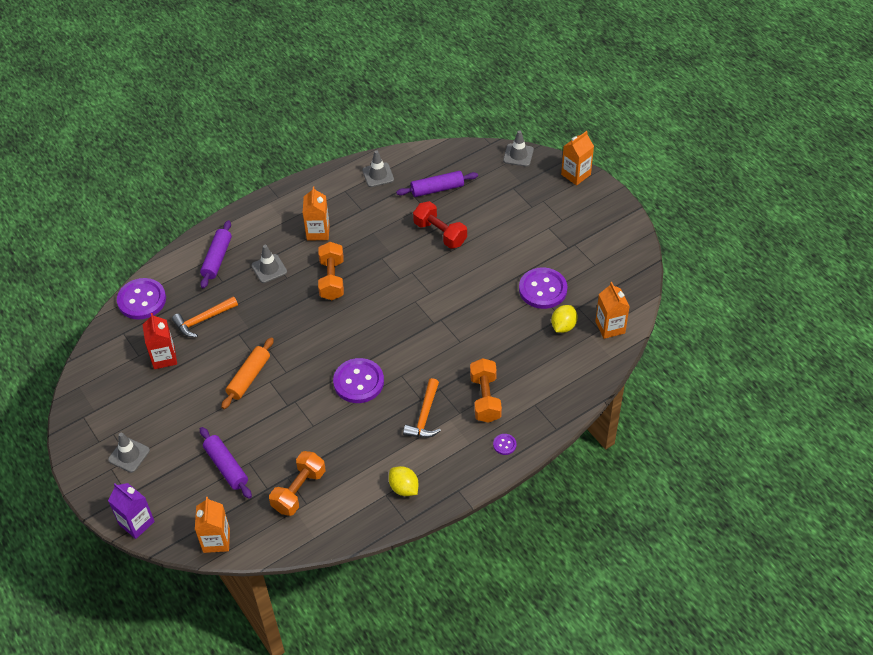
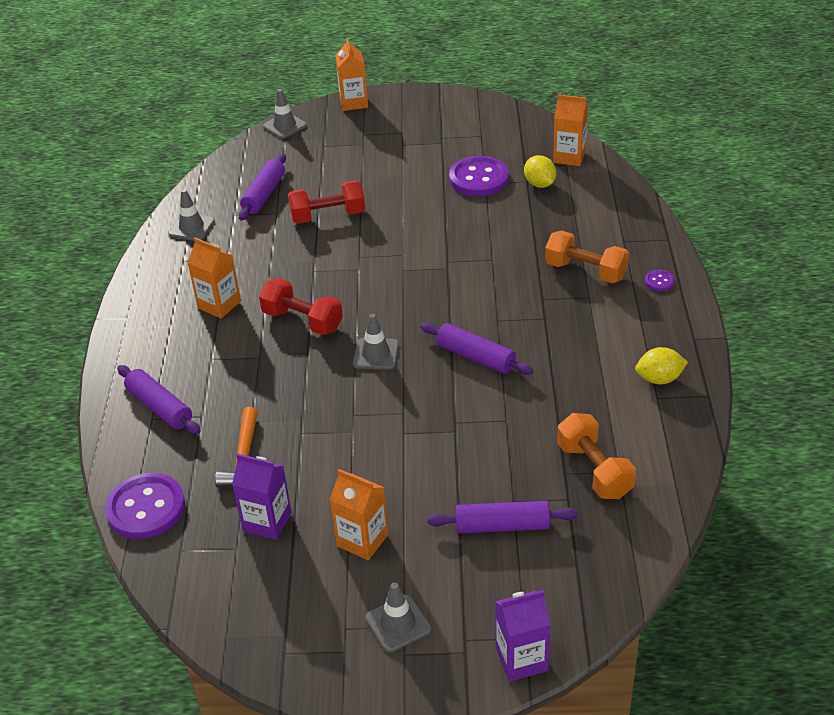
camera: 55 degrees left, 10 degrees down
(164, 358) = (267, 522): red carton -> purple carton
(216, 540) = (613, 581): orange carton -> orange carton (362, 540)
(249, 377) = (379, 450): orange rolling pin -> none
(269, 269) = (228, 366): grey traffic cone -> grey traffic cone (376, 354)
(332, 279) = (302, 321): orange dumbbell -> red dumbbell
(358, 382) = (476, 357): purple button -> purple rolling pin
(425, 416) = (571, 324): orange hammer -> none

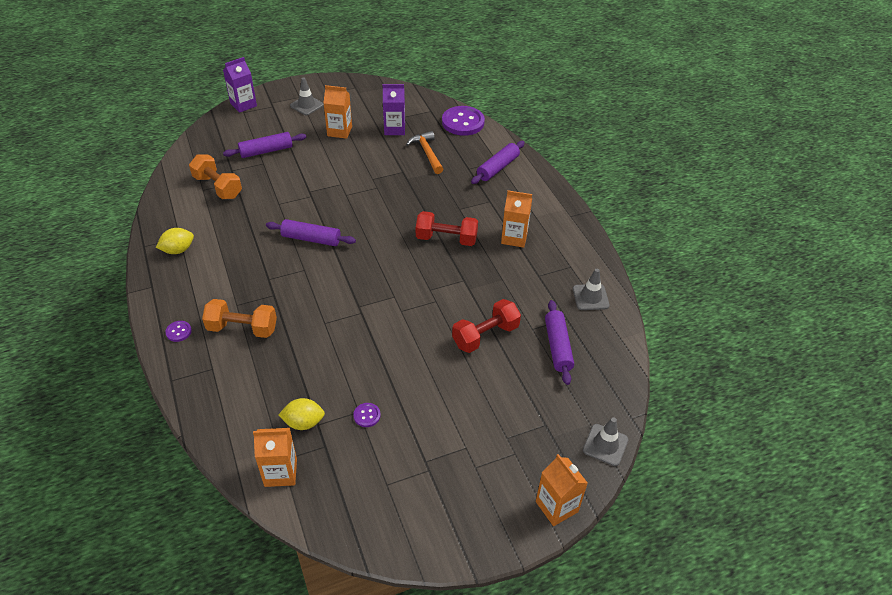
camera: 155 degrees right, 5 degrees up
(160, 407) = (498, 168): purple rolling pin -> purple rolling pin turned 75 degrees counterclockwise
(376, 354) = (381, 226): grey traffic cone -> none
(479, 178) = (367, 415): purple button -> purple button, size x0.44
(539, 184) = (303, 422): yellow lemon -> yellow lemon turned 45 degrees counterclockwise

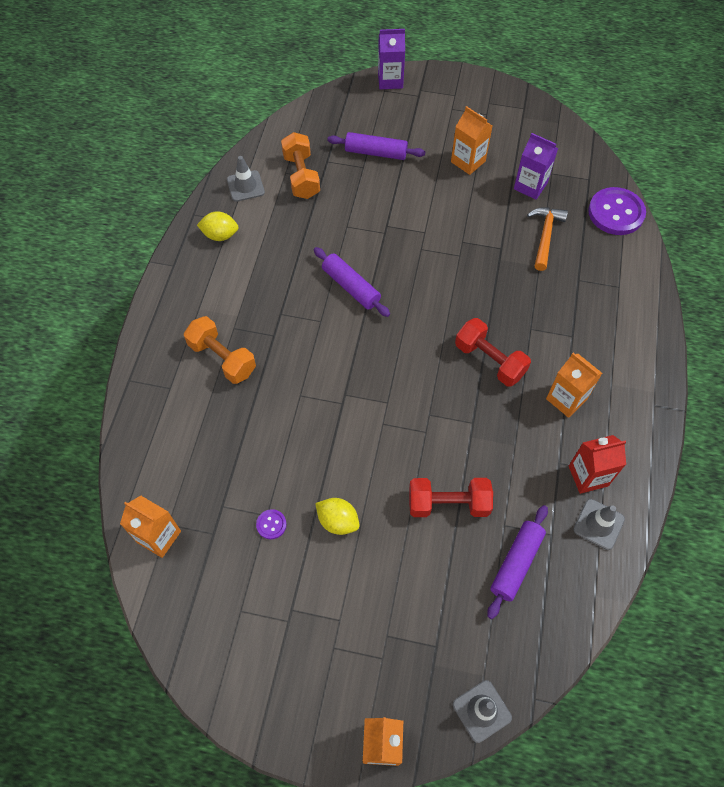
camera: 35 degrees right, 15 degrees up
(178, 332) = (166, 330): purple button -> none
(303, 422) = (211, 496): yellow lemon -> yellow lemon (338, 521)
(306, 105) = (455, 110): grey traffic cone -> grey traffic cone (245, 186)
(498, 168) = (613, 296): purple rolling pin -> none
(562, 274) = (588, 476): none -> red carton

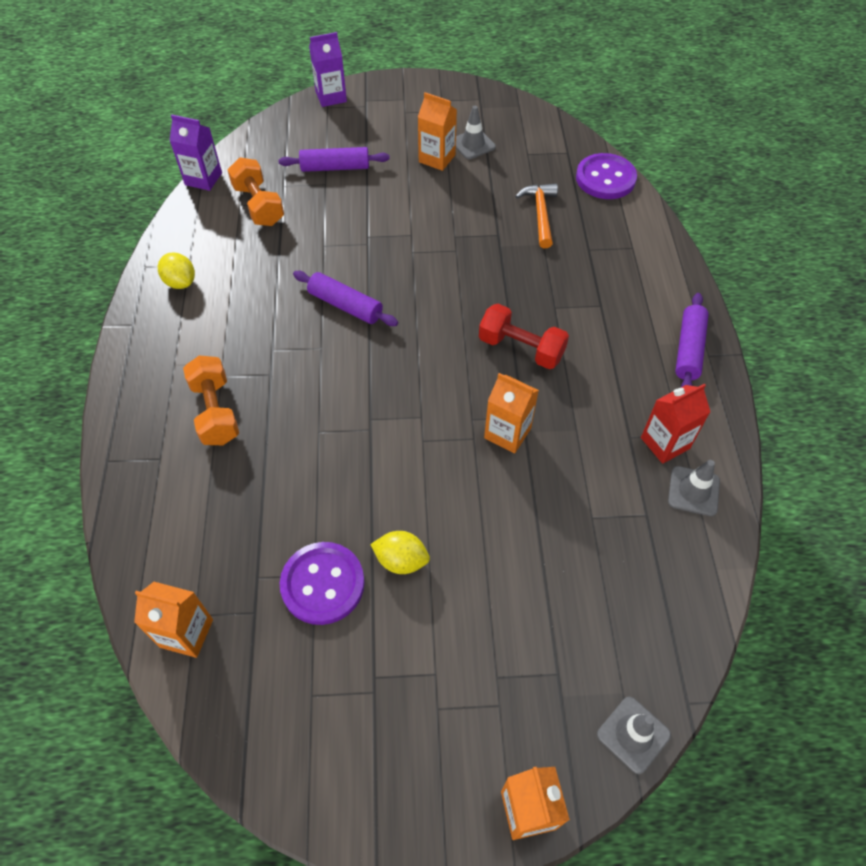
camera: 15 degrees left, 5 degrees down
(220, 235) = (180, 282): yellow lemon -> yellow lemon turned 60 degrees clockwise
(222, 358) = (216, 411): orange dumbbell -> orange dumbbell turned 45 degrees clockwise
(245, 186) = (197, 227): grey traffic cone -> grey traffic cone (473, 144)
(271, 524) = (323, 584): purple button -> purple button, size x2.26
(448, 503) = (522, 509): red dumbbell -> none
(516, 563) = (618, 556): purple rolling pin -> purple rolling pin (688, 349)
(530, 186) = (509, 170): purple carton -> purple carton (203, 179)
(566, 399) = (615, 370): orange carton -> orange carton (507, 433)

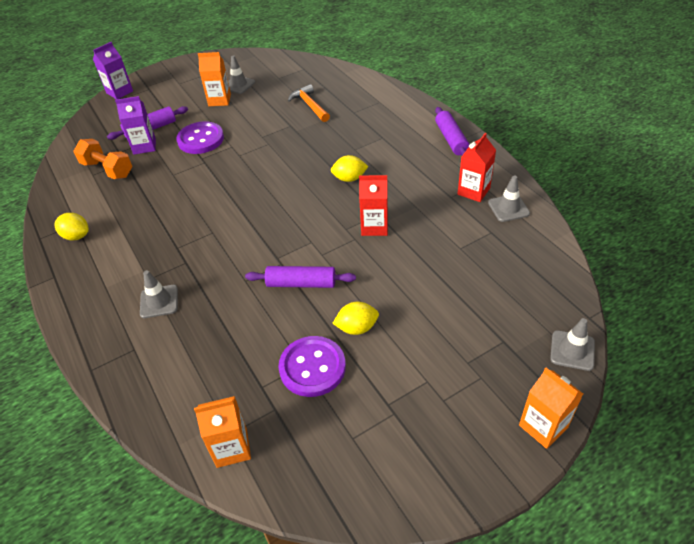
camera: 25 degrees left, 10 degrees down
(203, 179) = (53, 169): purple carton -> purple carton (144, 146)
(216, 411) = (159, 301): orange dumbbell -> grey traffic cone
(345, 305) = (213, 202): purple rolling pin -> purple rolling pin (301, 283)
(507, 433) = (374, 226): orange carton -> red carton
(521, 348) = (349, 178): red dumbbell -> yellow lemon
(605, 178) = (337, 74): purple button -> purple button (201, 139)

